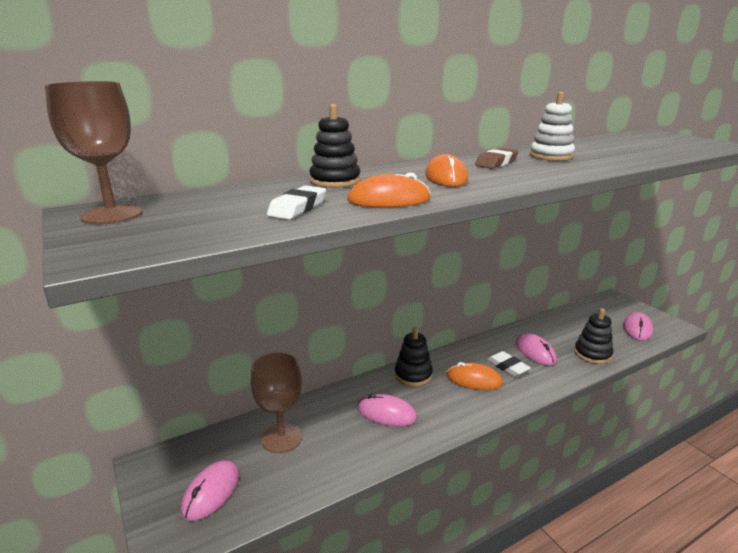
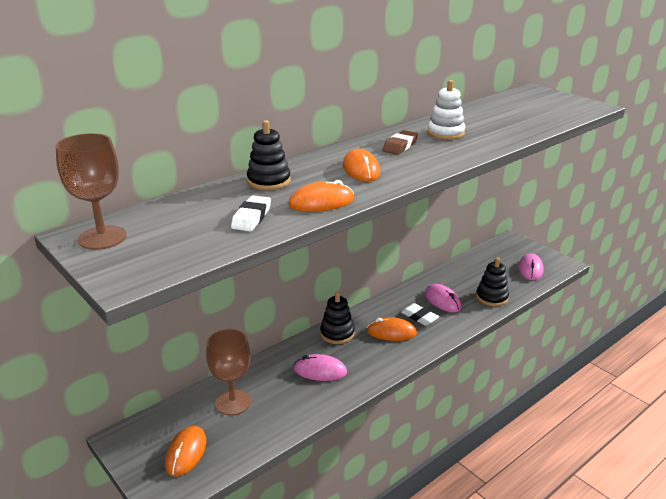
camera: 10 degrees left, 5 degrees up
(211, 492) = (186, 453): pink mouse -> orange mouse

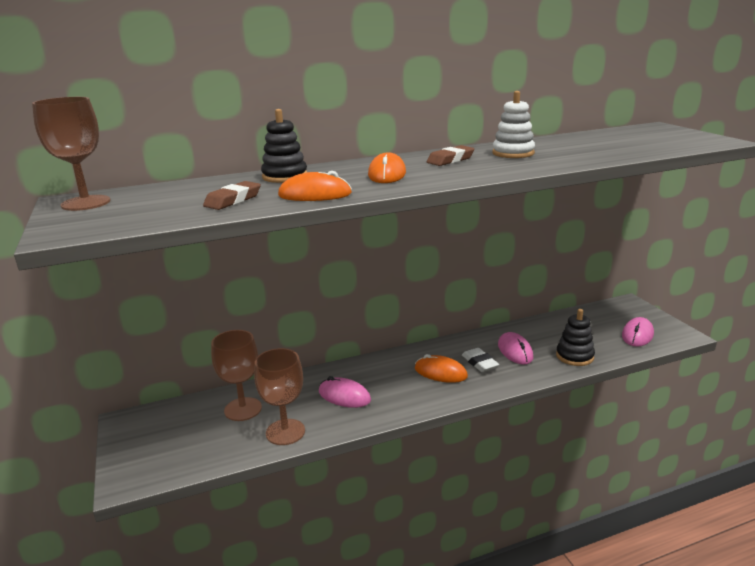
camera: 20 degrees right, 5 degrees down
(186, 453) = (171, 446): orange mouse -> none
(251, 217) = (233, 200): white eraser -> brown eraser
(287, 416) = (285, 432): none -> brown goblet
(337, 333) = (383, 365): black stacking toy -> none

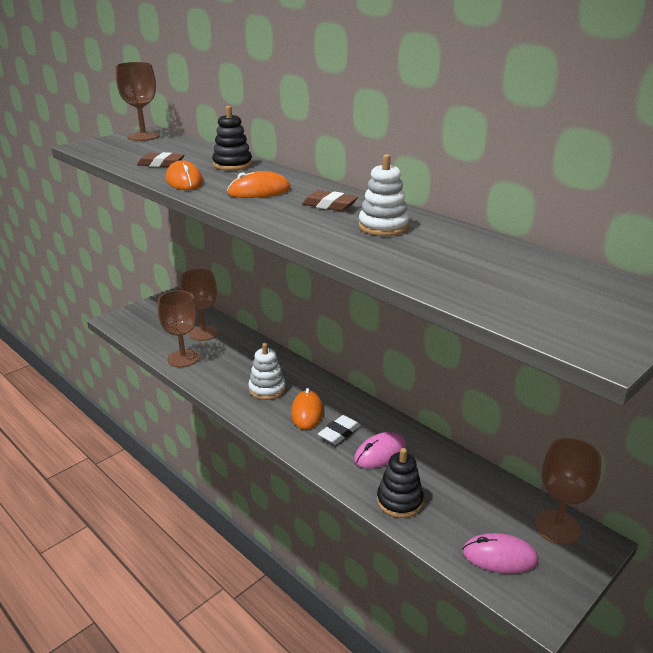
camera: 65 degrees right, 5 degrees up
(344, 396) = (241, 371): pink mouse -> none
(389, 387) = (267, 389): none -> white stacking toy
(614, 310) = (557, 527): none -> brown goblet

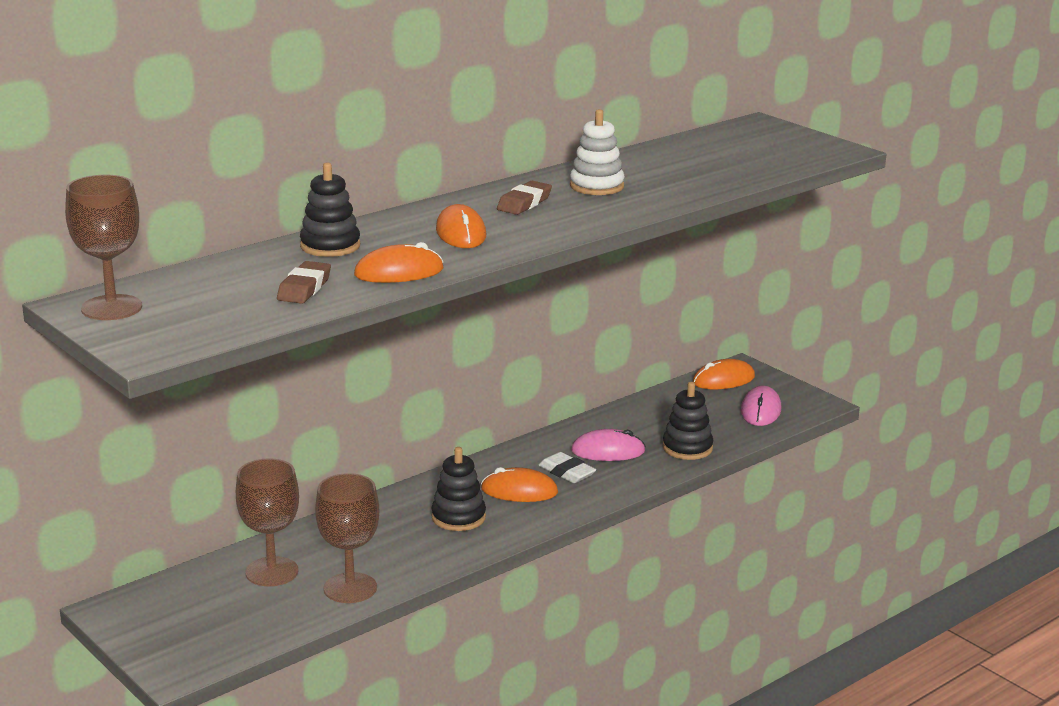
camera: 85 degrees left, 5 degrees down
(267, 389) = (458, 517): white stacking toy -> black stacking toy
(380, 453) = (608, 451): pink mouse -> pink mouse turned 60 degrees counterclockwise
(557, 527) = (723, 380): brown goblet -> orange mouse

